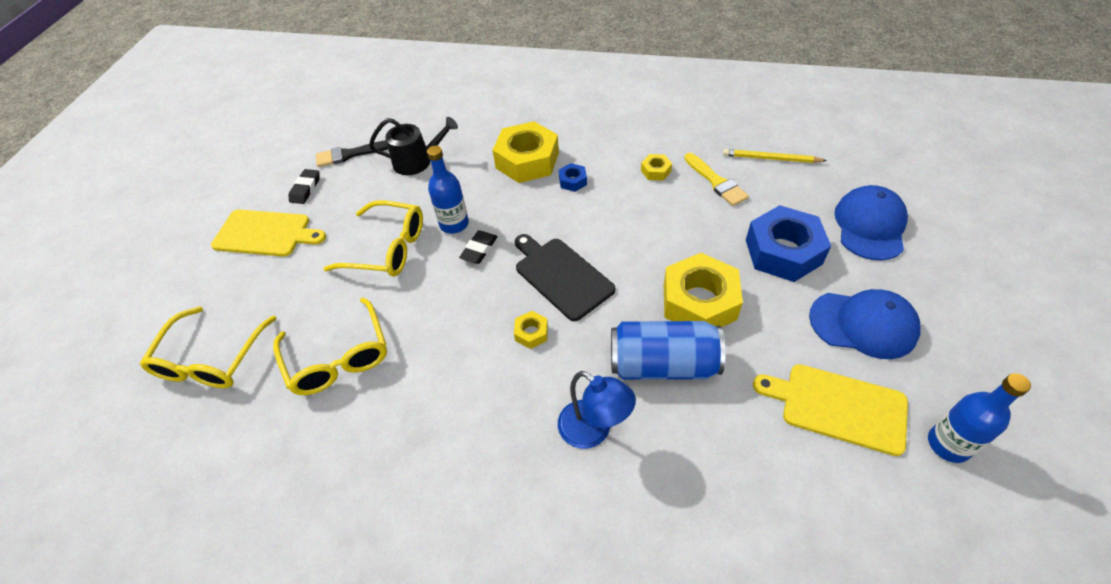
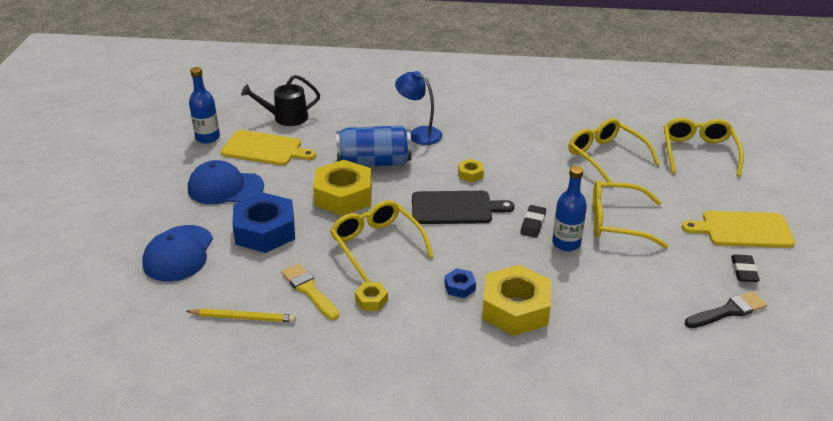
camera: 170 degrees right, 15 degrees down
(417, 161) = (642, 304): black watering can -> black watering can (286, 117)
(561, 276) = (455, 208): black cutting board -> black cutting board turned 45 degrees counterclockwise
(654, 229) = (376, 244): none -> yellow glasses

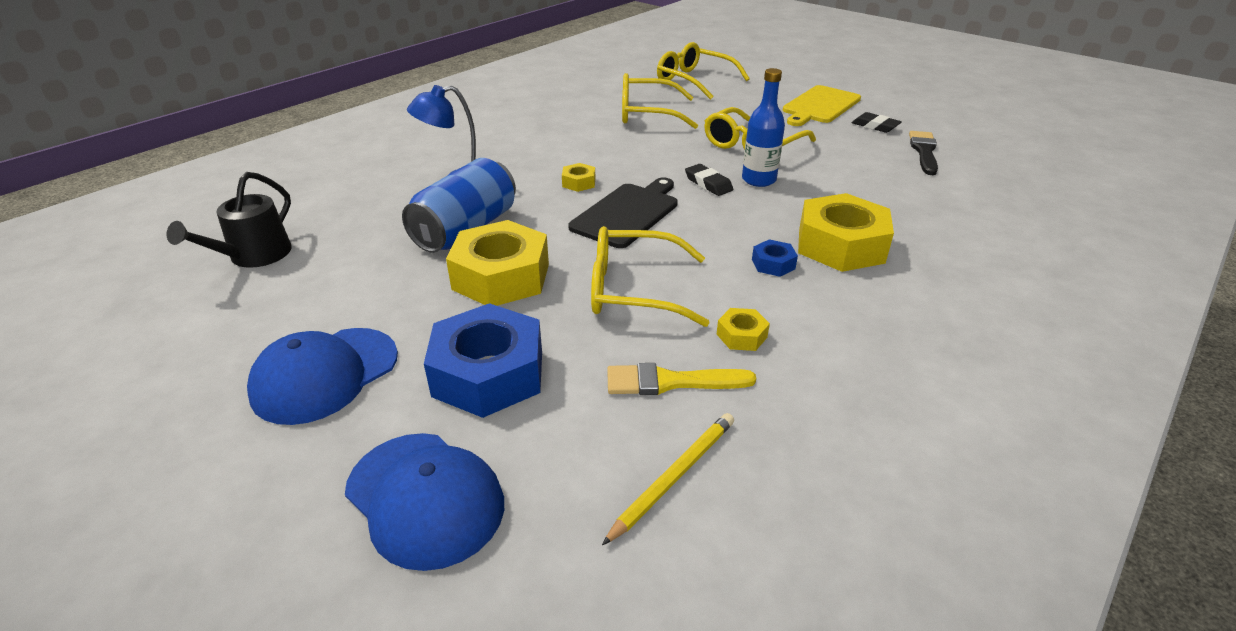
camera: 55 degrees left, 0 degrees up
(207, 137) = (165, 345): blue bottle -> none
(265, 149) = (293, 301): yellow cutting board -> none

